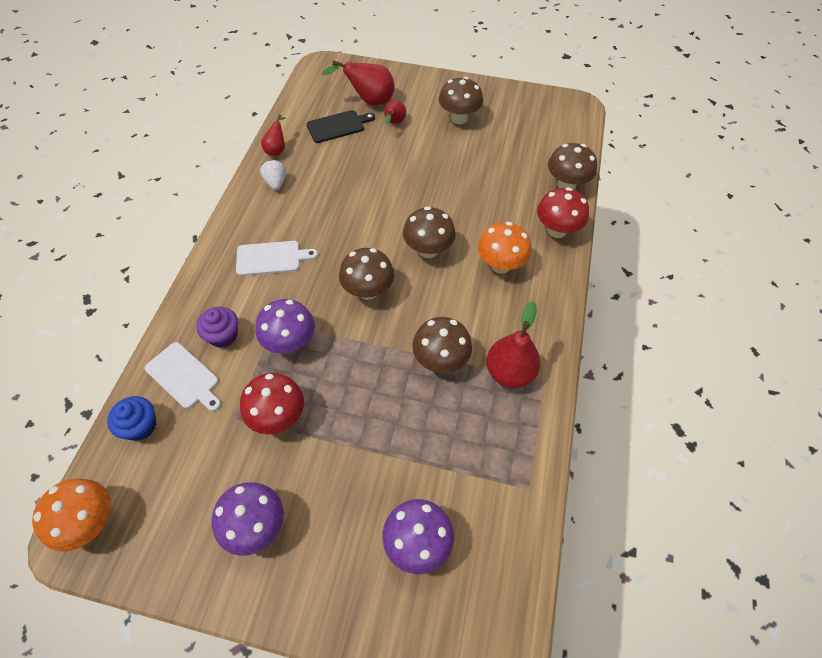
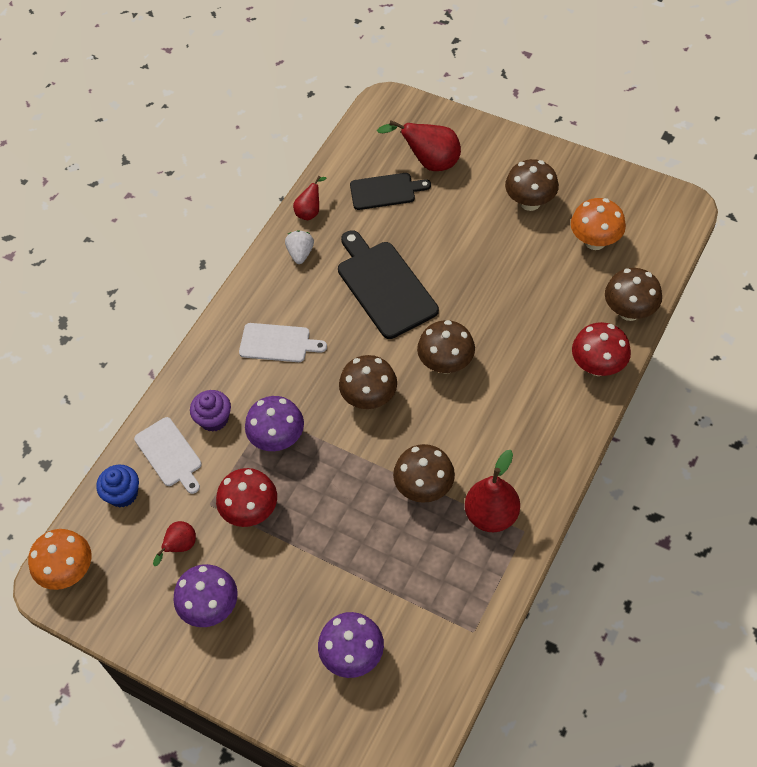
camera: 20 degrees right, 0 degrees up
(356, 197) = (384, 286): none -> black cutting board
(394, 123) = (451, 197): red pear -> red pear (180, 547)
(500, 265) = (520, 396): orange mushroom -> orange mushroom (595, 241)

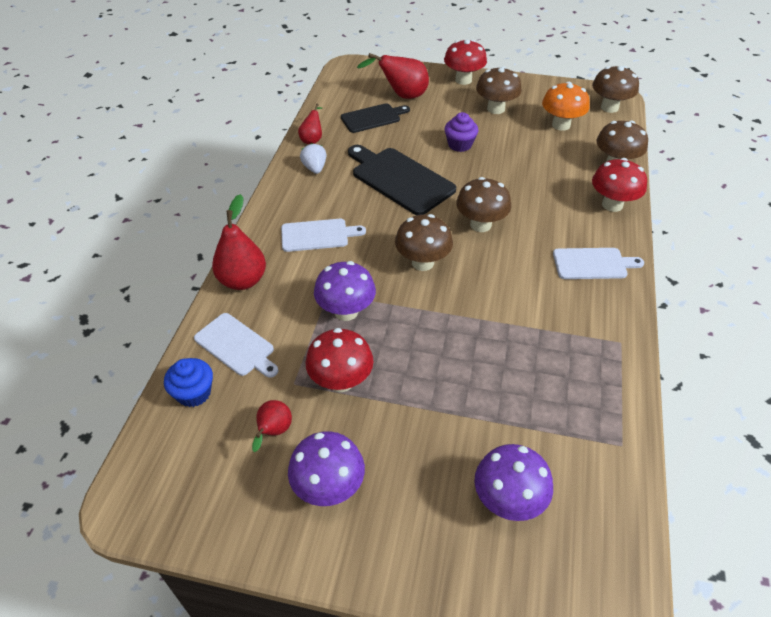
camera: 20 degrees left, 10 degrees down
(69, 572) = (147, 487): orange mushroom -> none
(214, 419) = (274, 306): purple cupcake -> purple cupcake (460, 145)
(424, 488) = (508, 325): brown mushroom -> brown mushroom (609, 107)
(491, 515) = (583, 335): red pear -> red pear (243, 280)
(511, 149) = (463, 80): none -> red mushroom
(540, 436) = (593, 264): none -> white cutting board

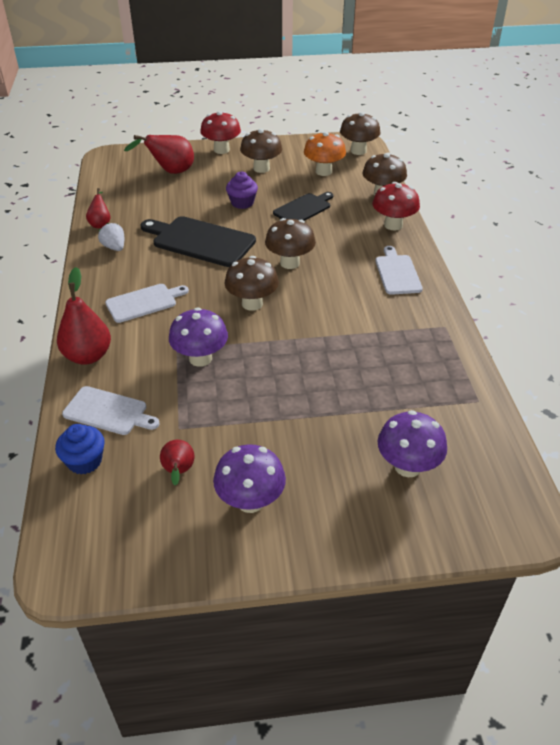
camera: 20 degrees left, 5 degrees down
(341, 381) = (222, 415): red mushroom -> none
(373, 118) = (151, 195): black cutting board -> black cutting board (303, 208)
(593, 264) = (397, 273): white cutting board -> white cutting board turned 75 degrees counterclockwise

